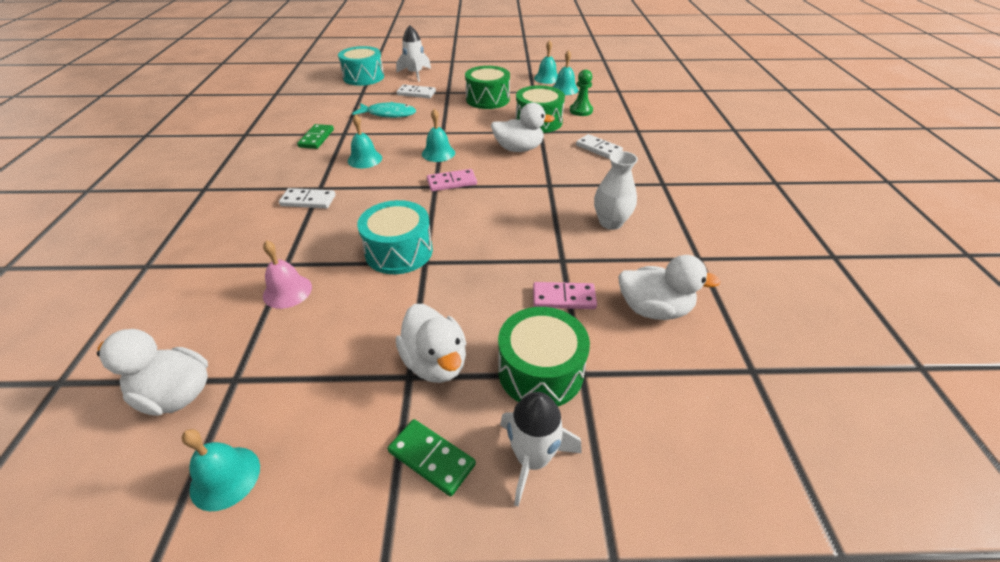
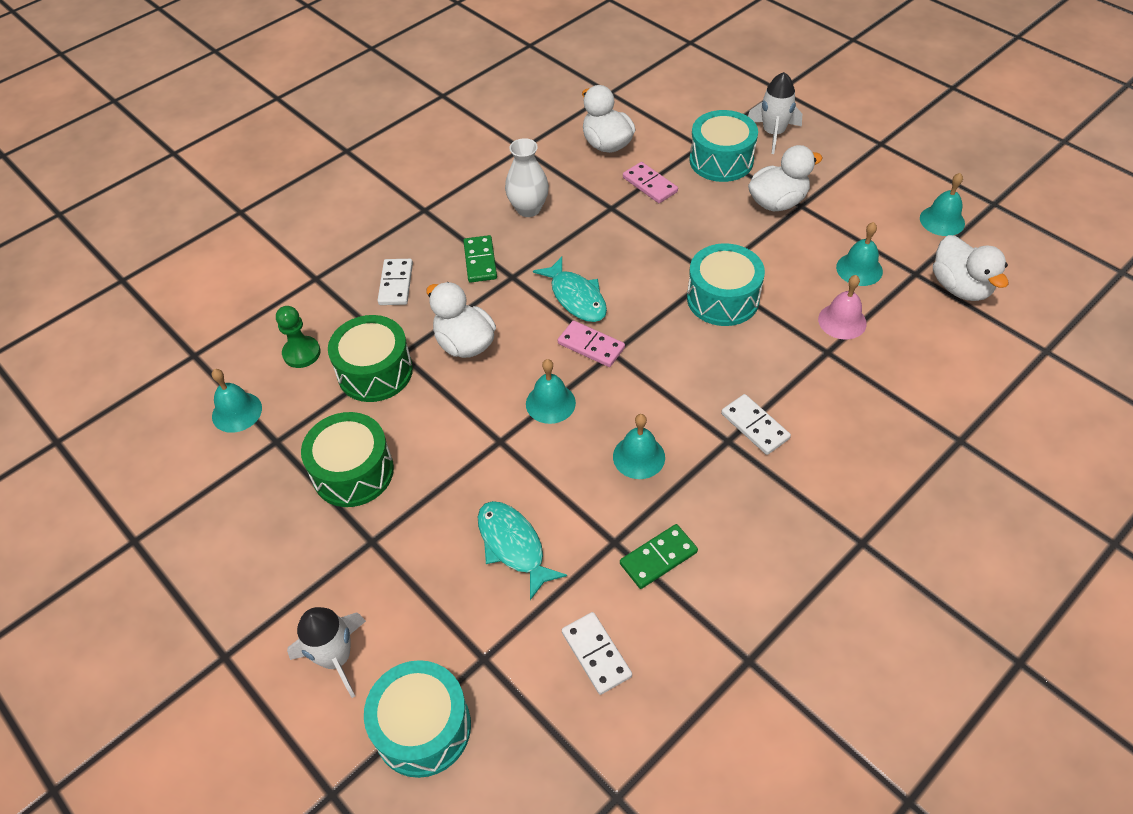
camera: 130 degrees left, 10 degrees up
(416, 93) = (414, 578): white domino -> white domino (596, 654)
(432, 458) = (824, 163): green domino -> green domino (480, 261)
(435, 362) = (777, 202): white duck -> white duck turned 45 degrees clockwise
(496, 197) = (576, 297): none -> turquoise fish
(540, 371) = (721, 160): green drum -> turquoise drum
(547, 78) = (206, 459): turquoise bell -> turquoise bell (859, 269)

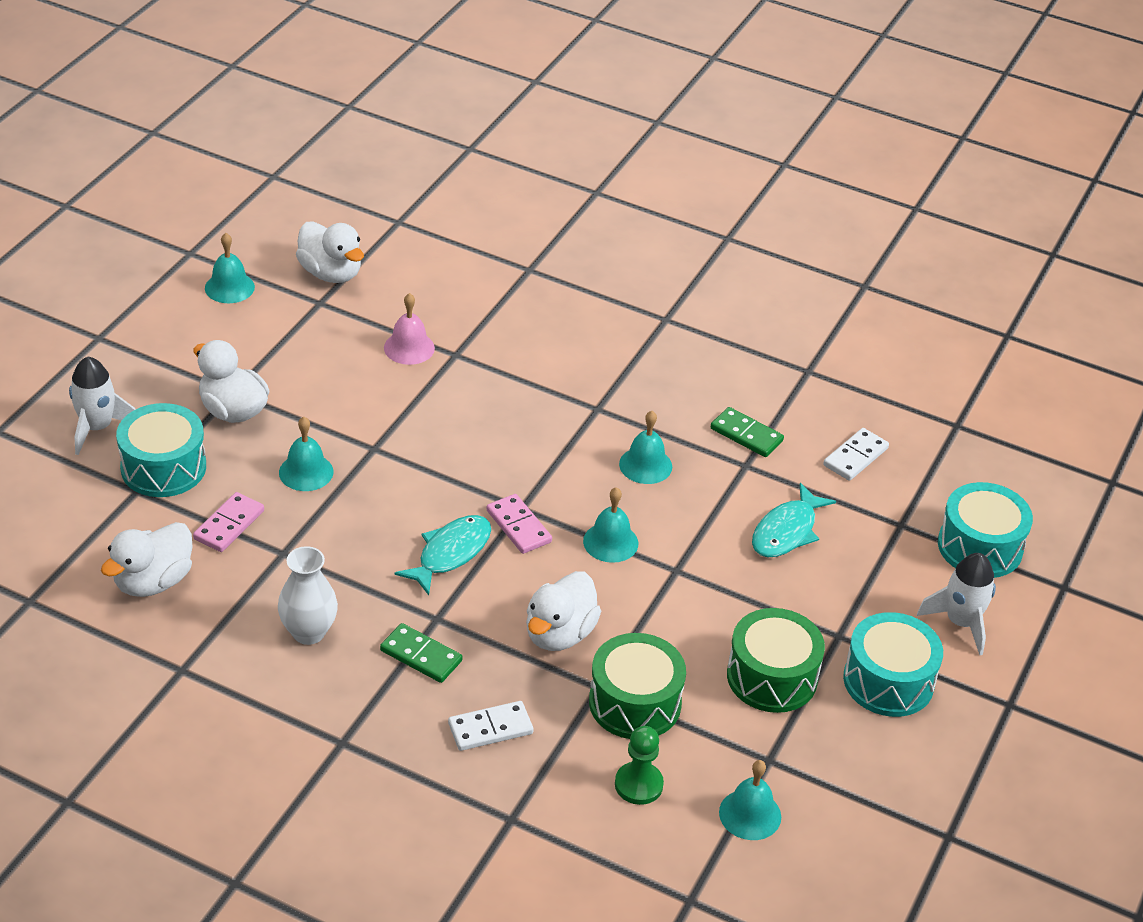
camera: 115 degrees left, 10 degrees down
(480, 261) = (421, 656): green domino -> green domino turned 60 degrees clockwise
(591, 346) = (518, 526): pink domino -> pink domino turned 45 degrees counterclockwise
(723, 299) = (408, 435): turquoise drum -> turquoise drum (888, 681)
(755, 426) = (572, 393): white domino -> none
(859, 269) = (327, 341): turquoise bell -> turquoise bell (306, 472)
(960, 287) = (331, 273): white duck -> white duck turned 90 degrees clockwise

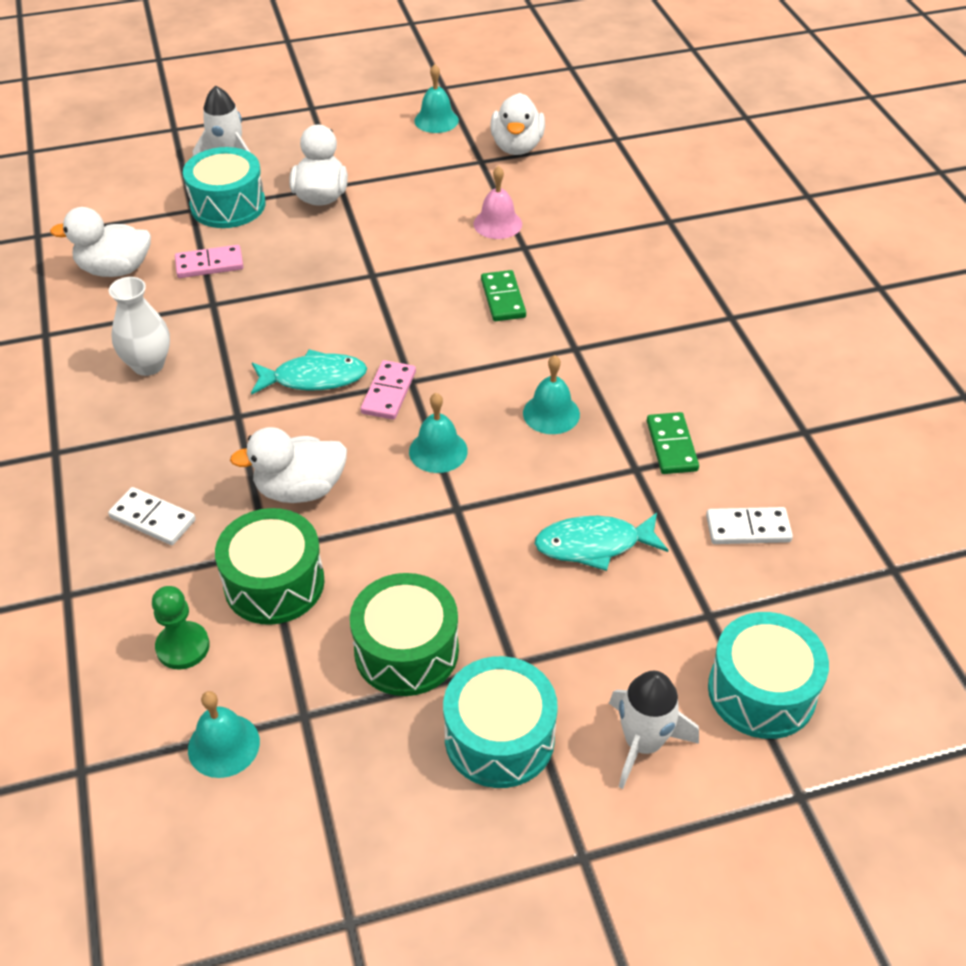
camera: 50 degrees right, 5 degrees up
(306, 472) = (306, 262): turquoise bell -> none
(421, 656) = (188, 433): green domino -> green domino (503, 298)

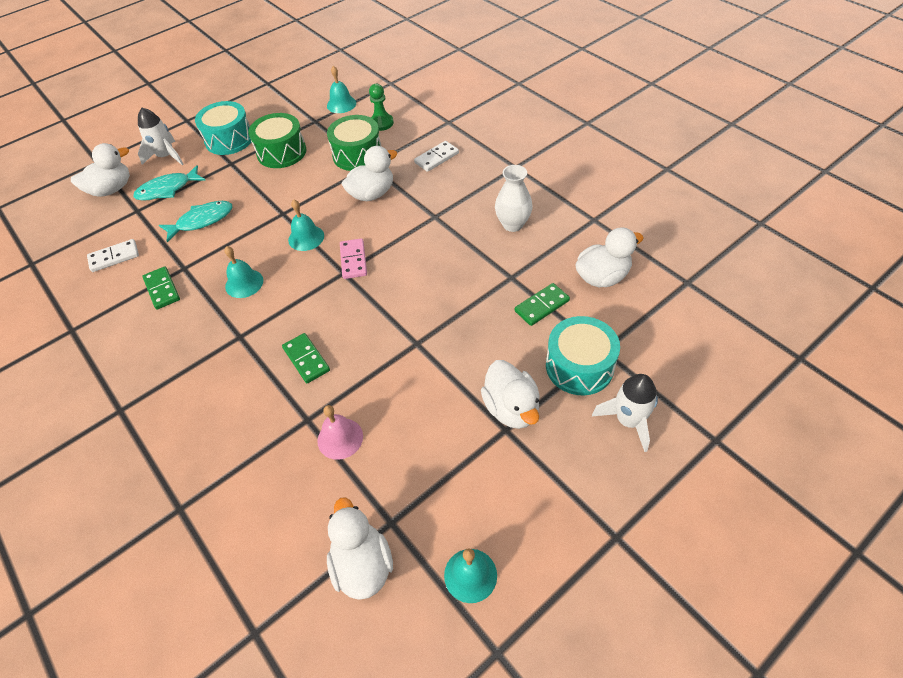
camera: 160 degrees right, 5 degrees up
(152, 519) = (436, 158): white domino -> white domino turned 45 degrees counterclockwise
(209, 264) = (541, 306): pink domino -> green domino
(314, 378) = (405, 252): turquoise fish -> turquoise fish (167, 189)
(761, 691) = (111, 189): turquoise drum -> white duck

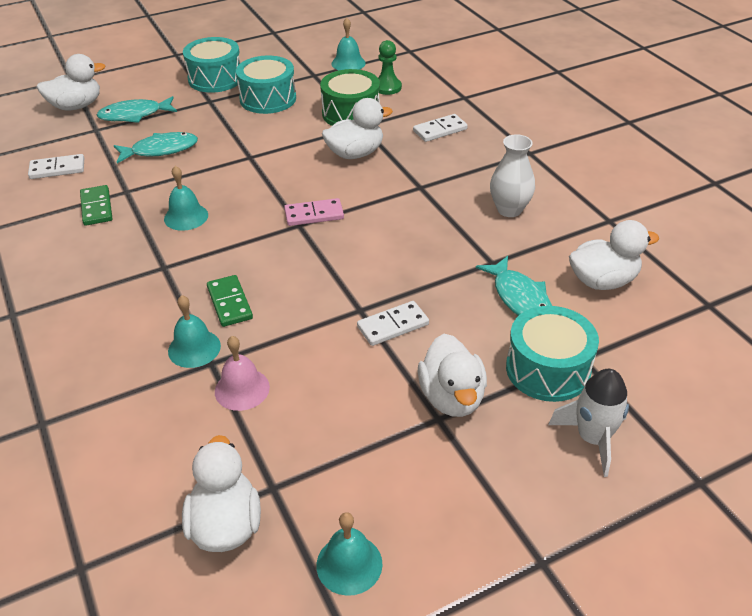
camera: 10 degrees right, 10 degrees down
(166, 156) = (143, 84): white rocket -> none
(281, 152) = (268, 99): green drum -> turquoise drum
(306, 237) = (268, 184): turquoise bell -> turquoise bell (194, 348)
(353, 260) = (314, 215): pink domino -> pink domino turned 75 degrees clockwise
(447, 352) = (393, 325): none -> white domino
(541, 306) = (520, 298): green domino -> turquoise fish

